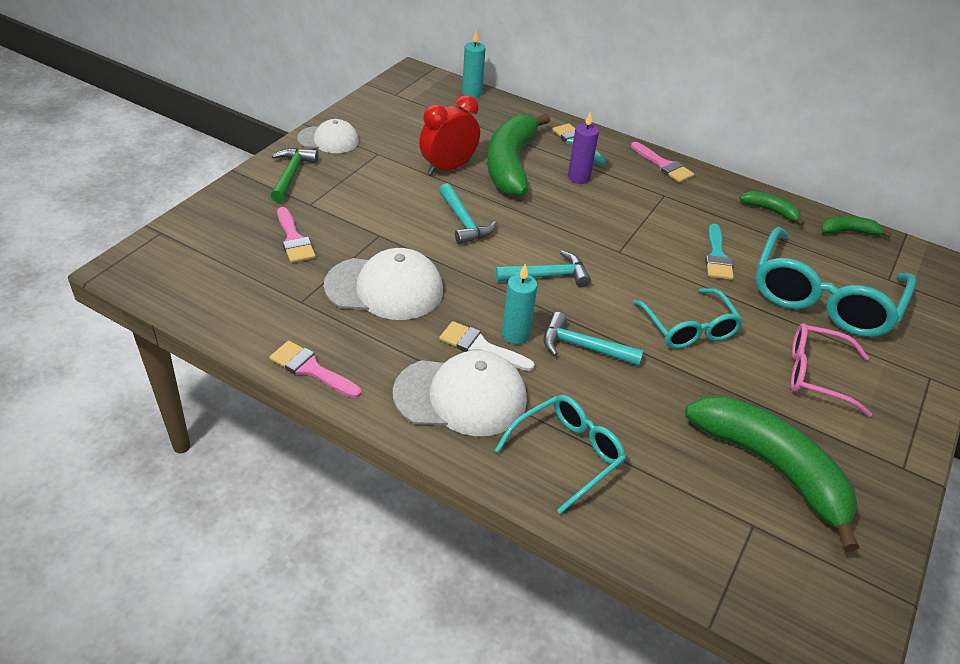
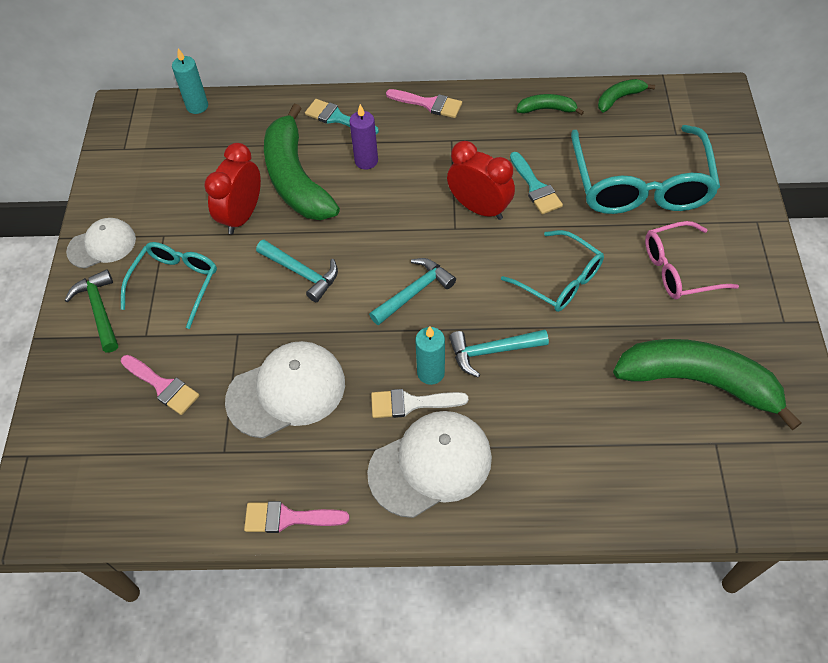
camera: 25 degrees left, 15 degrees up
(567, 454) = (548, 467): turquoise glasses -> turquoise glasses (176, 283)
(652, 248) = (479, 208): none -> red clock

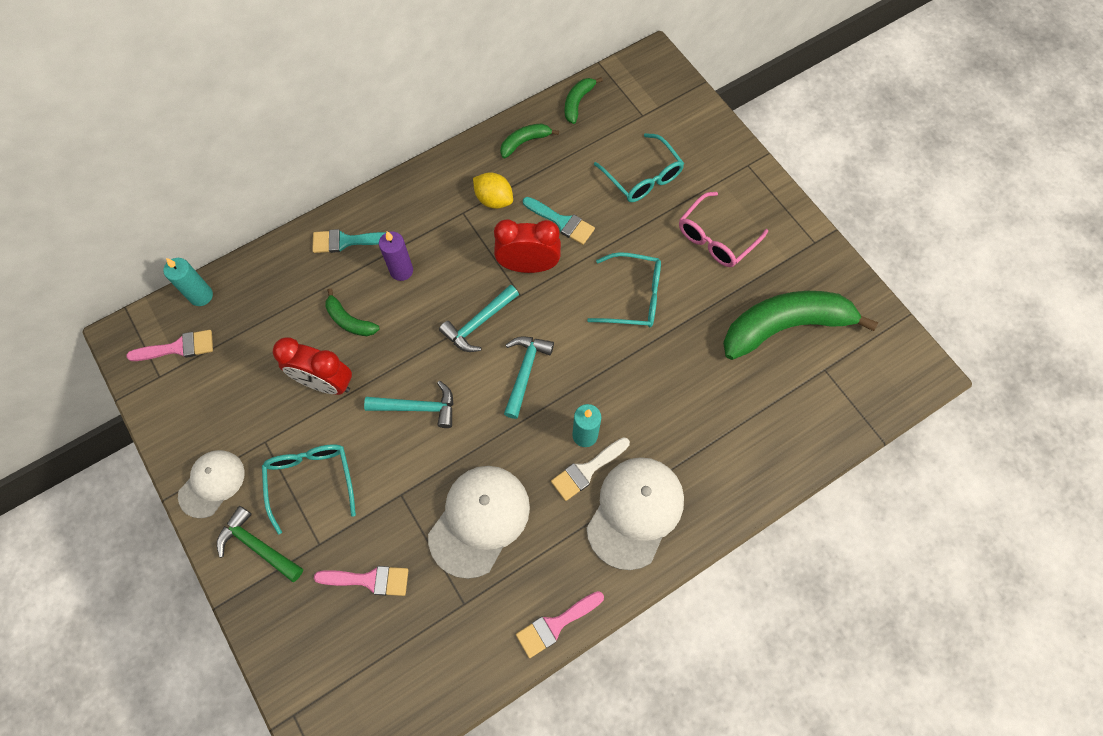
camera: 35 degrees left, 10 degrees up
(242, 215) = (325, 382): red clock -> red clock turned 60 degrees counterclockwise
(296, 178) = (349, 320): green banana -> green banana, size x0.45
(429, 104) = (420, 186): pink brush -> pink brush (178, 347)
(486, 142) = (494, 199): none -> yellow lemon
(491, 351) = (620, 389): turquoise hammer -> turquoise hammer (478, 323)
(640, 185) = (643, 177): turquoise glasses -> turquoise glasses, size x0.59

